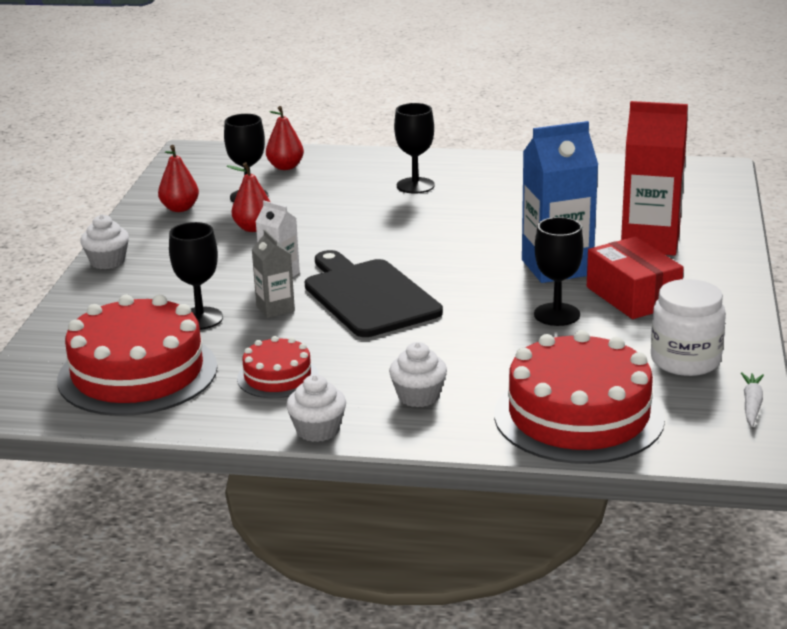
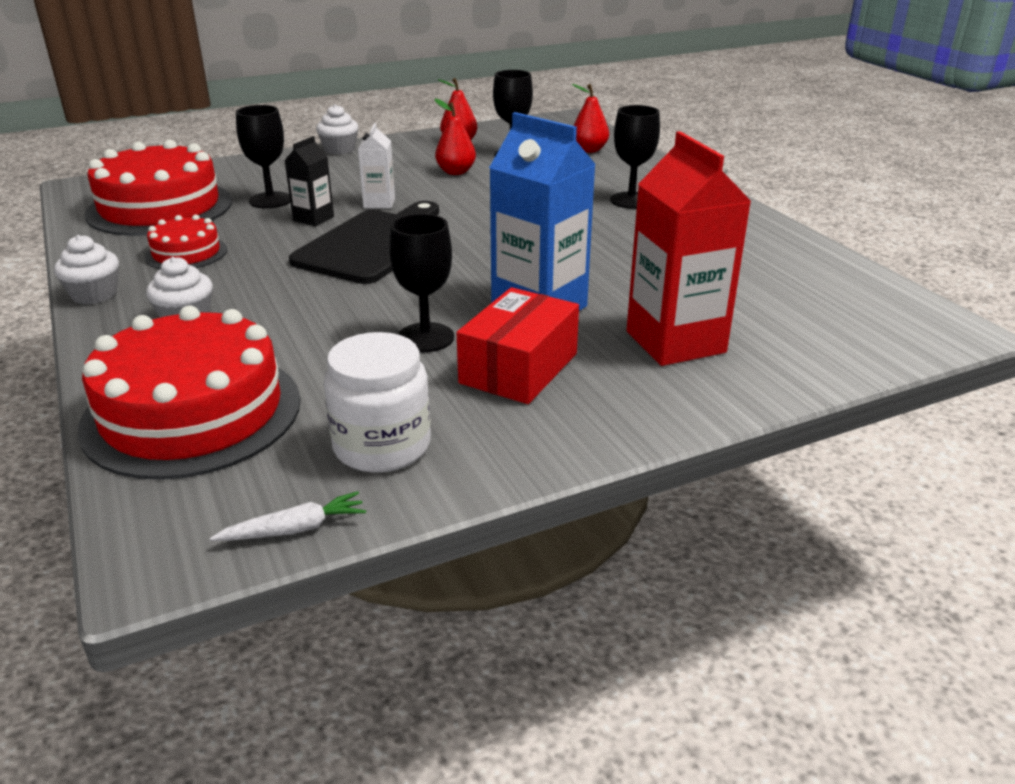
camera: 55 degrees right, 5 degrees up
(275, 308) = (313, 218): grey carton -> black carton

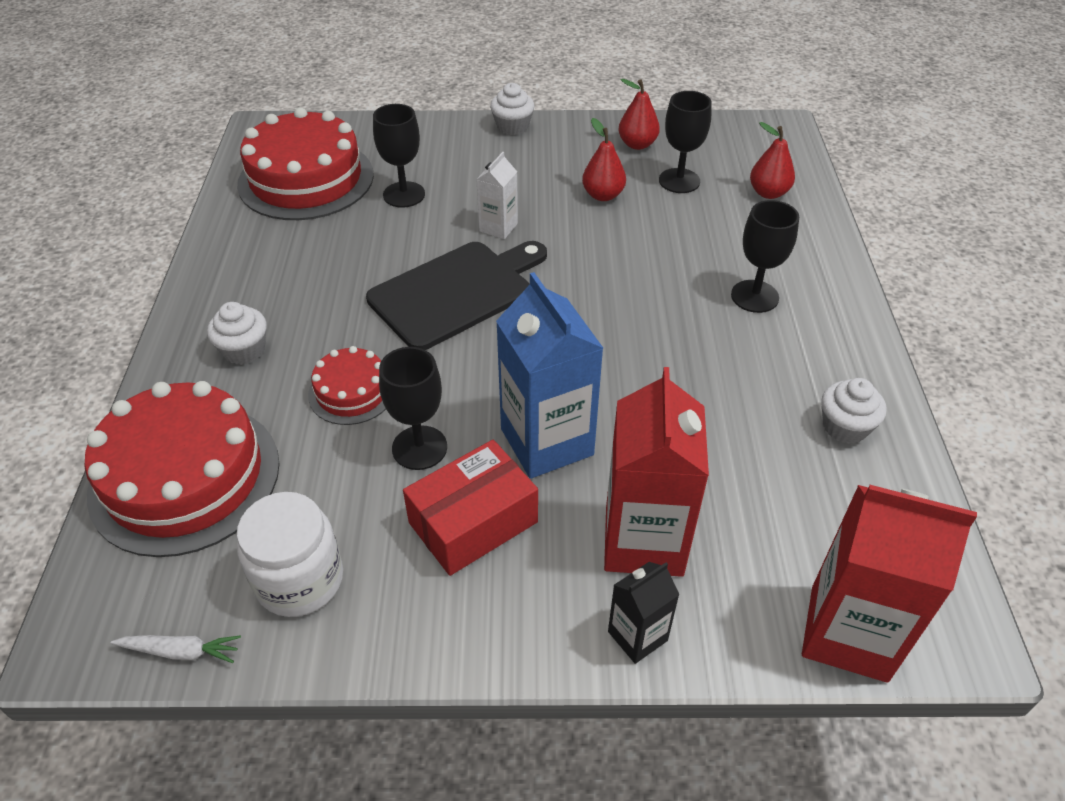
camera: 25 degrees right, 15 degrees up
(94, 294) = (193, 292): white cupcake -> white cupcake (845, 427)
(186, 253) = (292, 255): red cake -> red cake (352, 392)
(313, 218) = (425, 235): black carton -> black carton (637, 636)
(877, 349) = (848, 633): none -> red carton

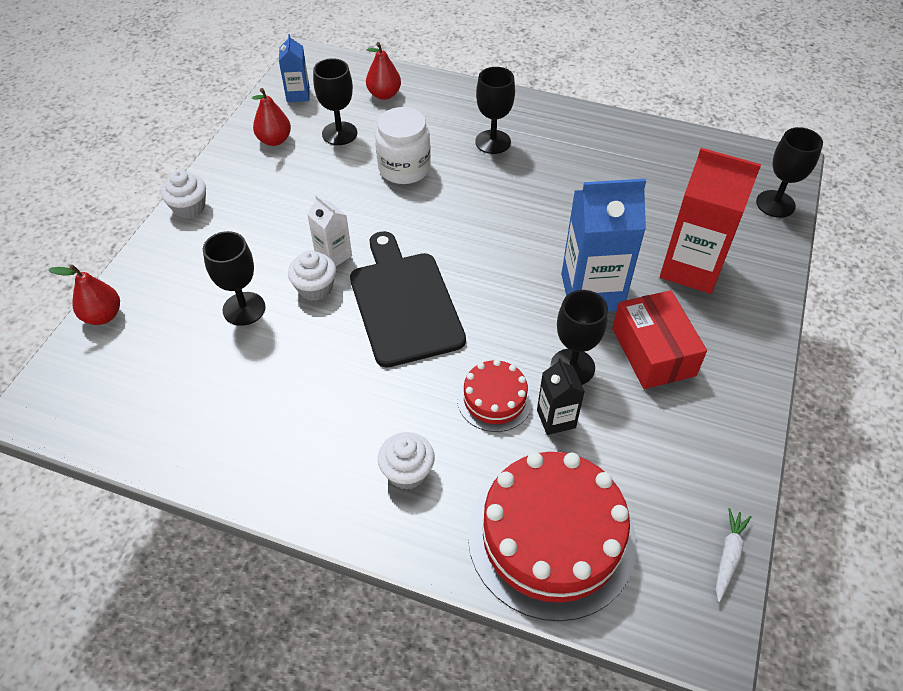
camera: 70 degrees left, 5 degrees up
(299, 580) = (679, 467): white jar -> white jar (404, 168)
(306, 179) = (165, 381): red cake -> none
(603, 195) = (330, 181): red pear -> red pear (103, 316)
(637, 636) = (761, 293): black carton -> black carton (556, 419)
(718, 138) = (298, 95): none -> blue carton
(845, 427) = (627, 147): white cupcake -> white cupcake (315, 288)
(848, 633) = (775, 204): red carton -> black goblet

